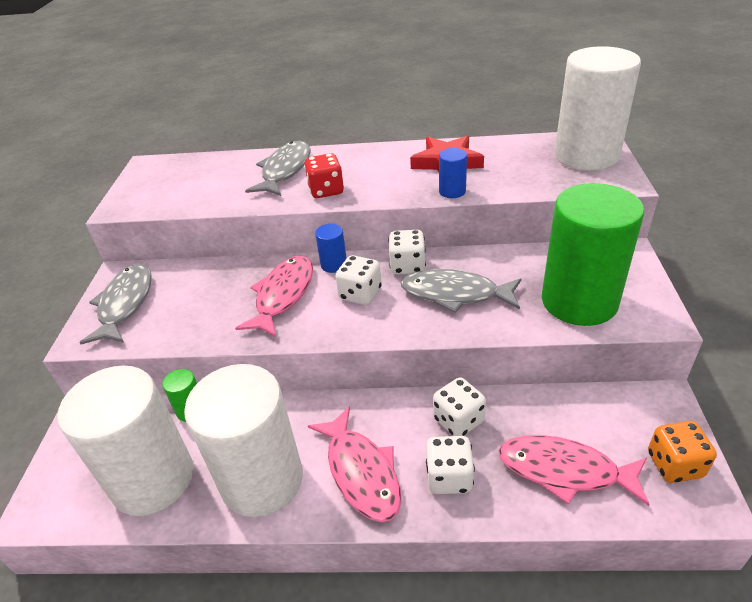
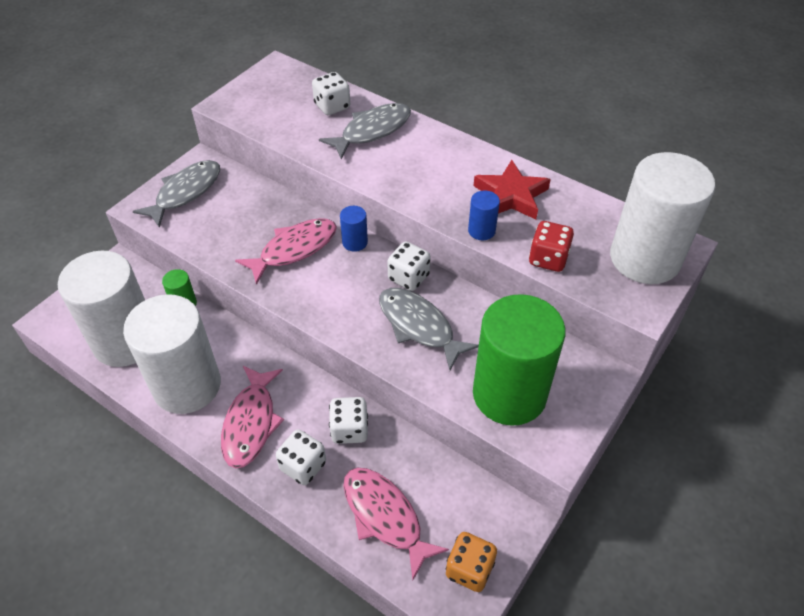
camera: 30 degrees right, 10 degrees up
(326, 190) = (383, 172): red dice -> red dice (548, 259)
(360, 294) = (349, 282): white dice -> white dice (332, 106)

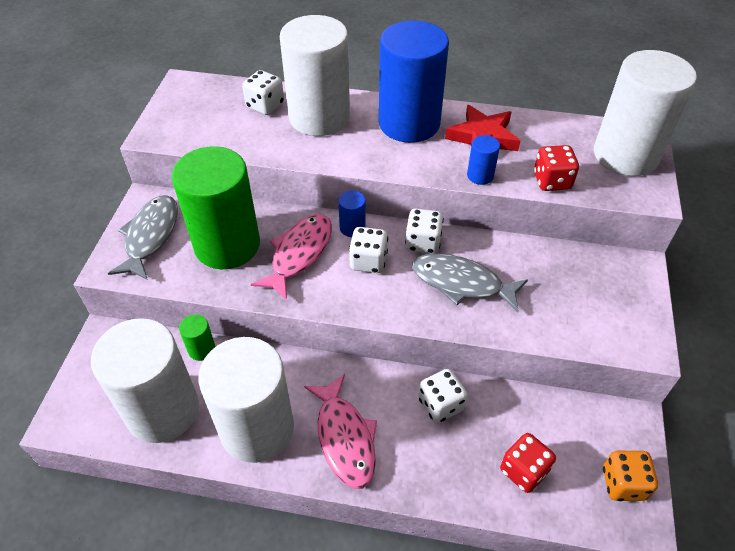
camera: 25 degrees left, 0 degrees up
(303, 466) = (420, 457): white dice -> white dice (368, 261)
(372, 131) = (319, 117): grey fish -> white cylinder
(385, 517) = (523, 471): pink fish -> red dice
(450, 161) = (409, 123): none -> blue cylinder
(509, 394) = (577, 313): green cylinder -> green cylinder (227, 245)

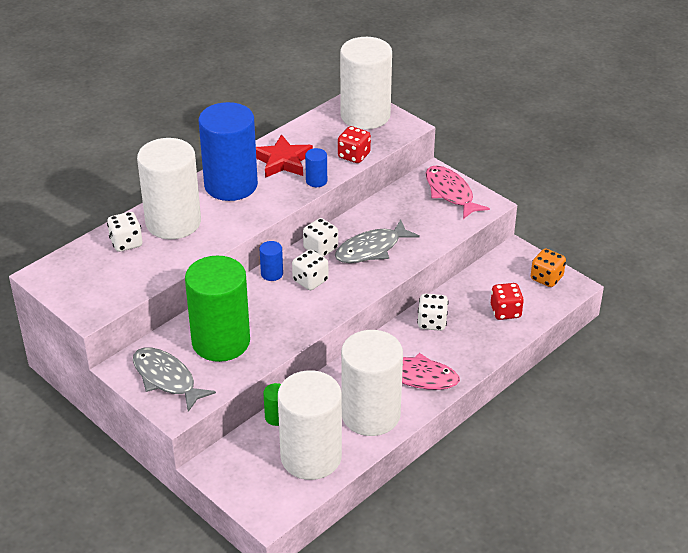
camera: 55 degrees left, 10 degrees down
(299, 254) = (269, 310): pink fish -> pink fish (450, 193)

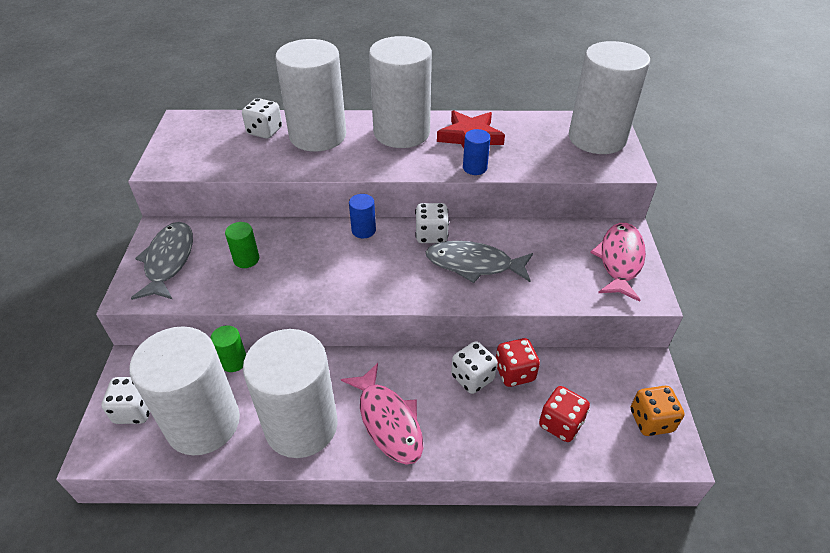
camera: 45 degrees right, 5 degrees up
(221, 342) = (246, 259): green cylinder -> green cylinder, size x0.40
(231, 185) = (401, 132): blue cylinder -> white cylinder
(310, 281) = (384, 257): white dice -> white dice (135, 410)
(354, 156) = (539, 165): red dice -> red dice (514, 373)

